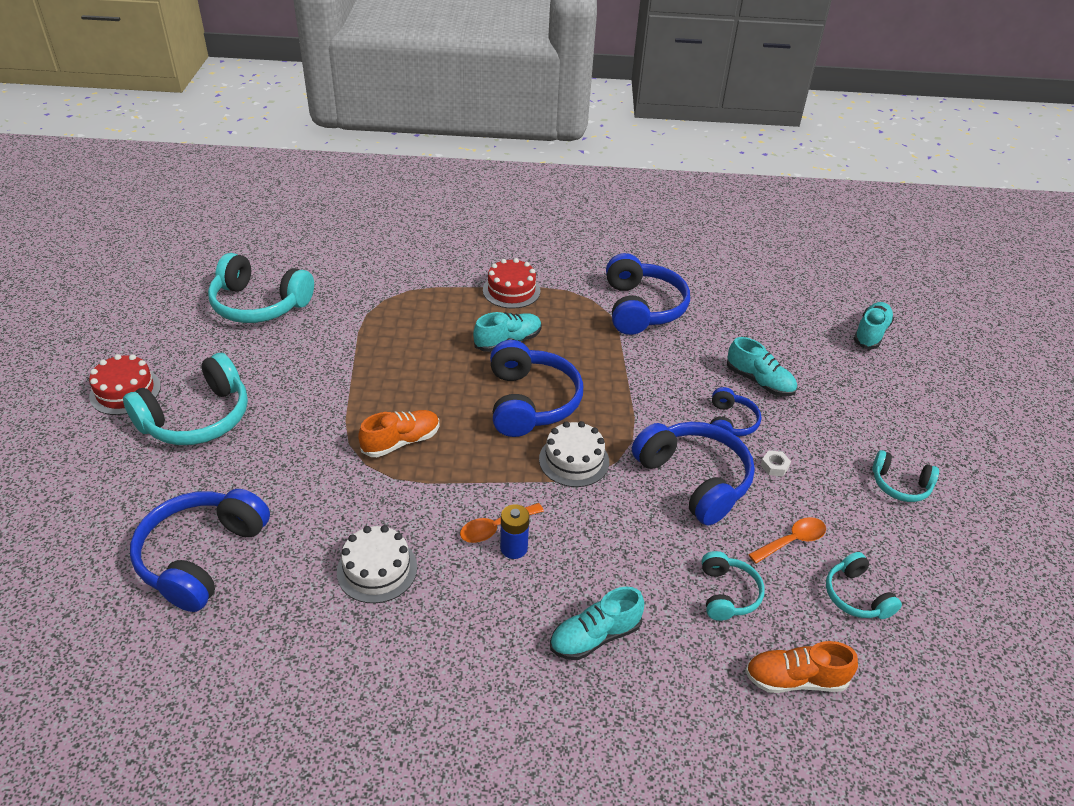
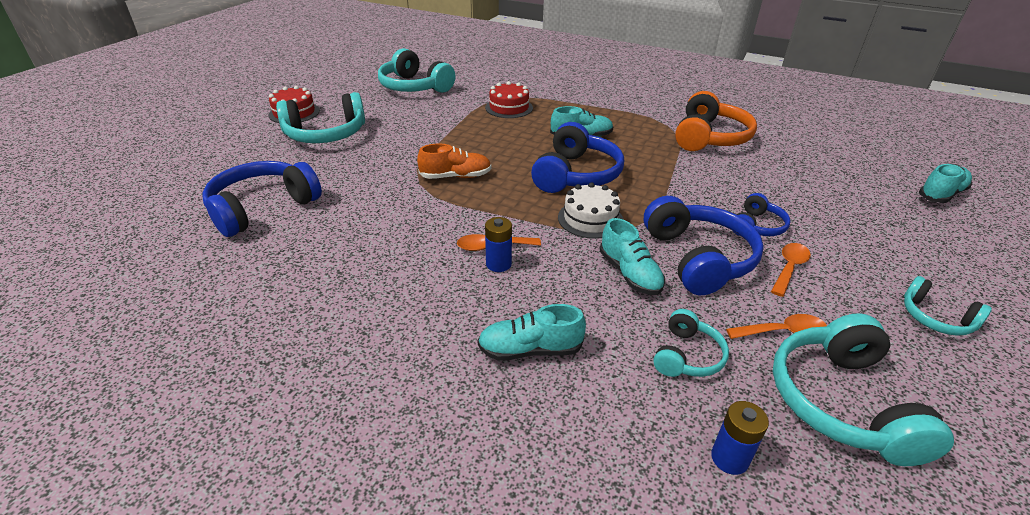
camera: 25 degrees right, 5 degrees down
(377, 569) = (378, 248): white cake -> none
(511, 290) = (603, 109): red cake -> red cake (509, 108)
(642, 308) = (709, 137): blue headphones -> orange headphones
(759, 381) = (801, 204): turquoise shoe -> turquoise shoe (629, 273)
(774, 466) = (789, 268): white nut -> orange spoon
(795, 679) = (729, 458): orange shoe -> blue battery
(856, 596) = (841, 402): turquoise headphones -> turquoise headphones, size x1.85

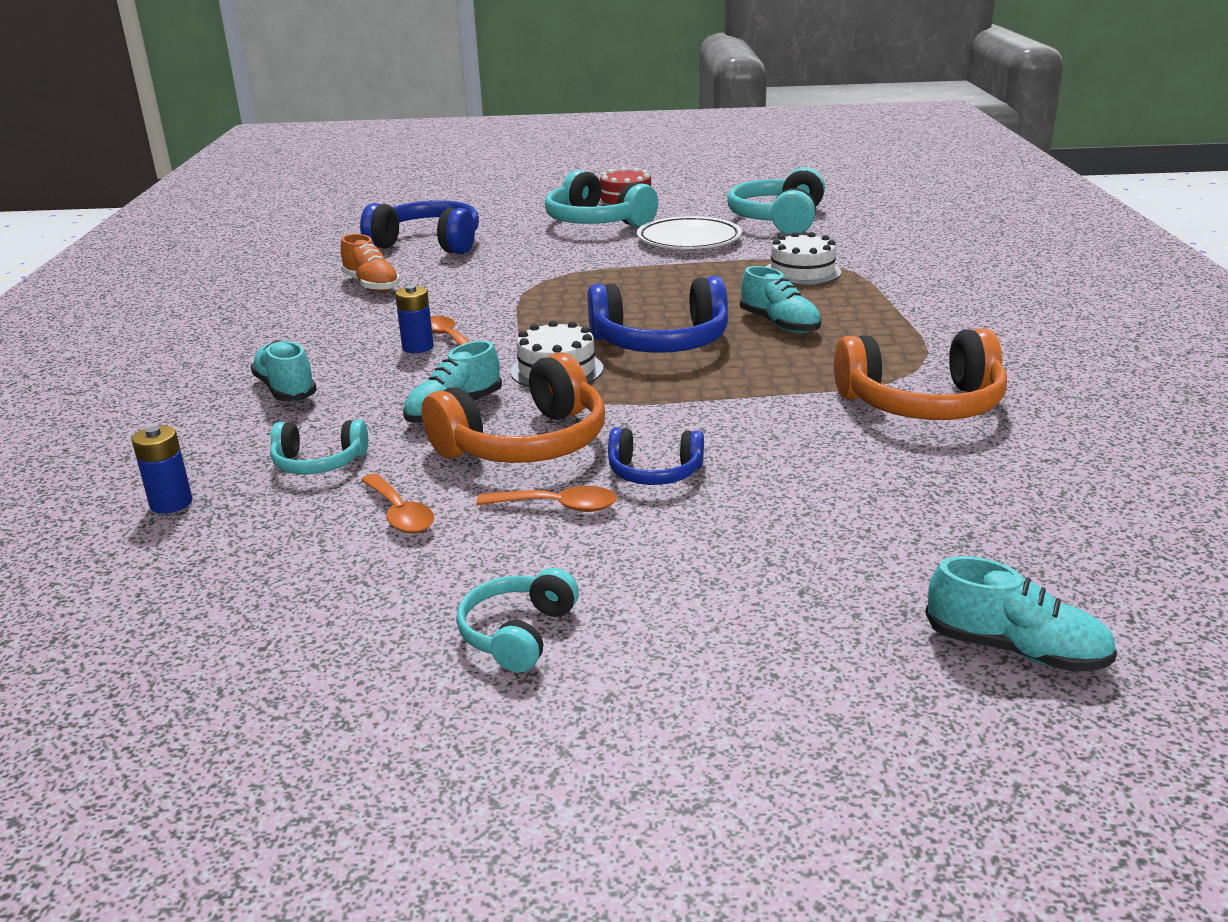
camera: 65 degrees right, 10 degrees down
(410, 118) = (689, 240): none -> white plate
(456, 176) = (576, 290): orange shoe -> orange shoe (371, 285)
(509, 108) = (802, 272): red cake -> white cake
(698, 258) = (525, 444): blue headphones -> orange headphones
(841, 402) = (282, 561): turquoise headphones -> none

